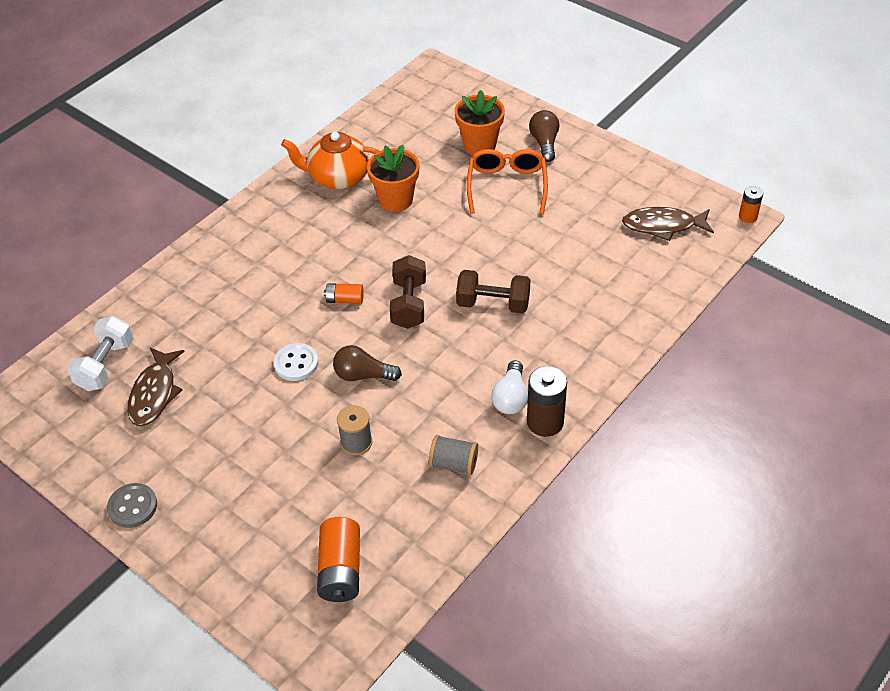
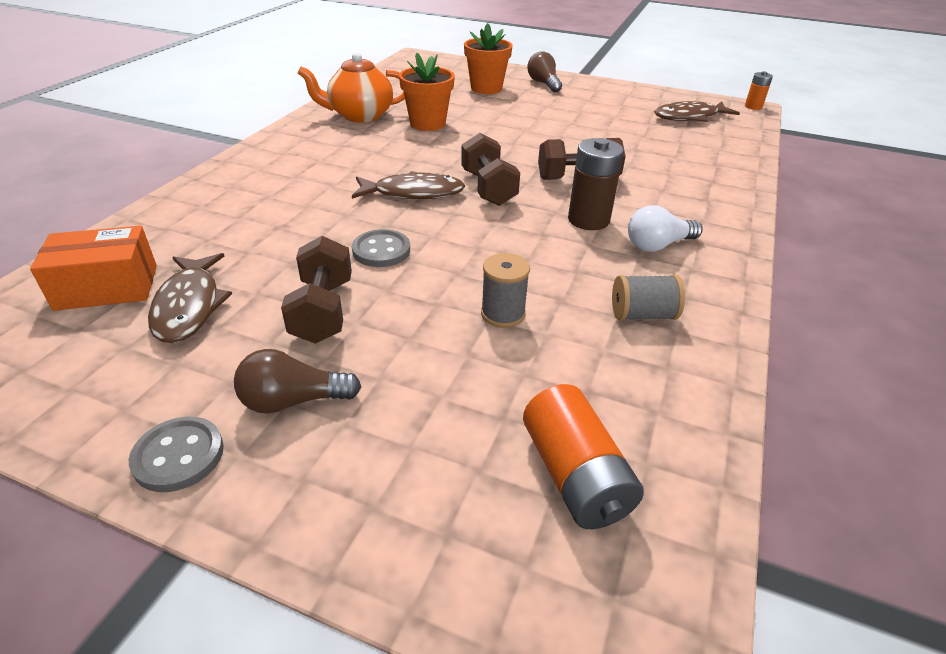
camera: 20 degrees left, 10 degrees down
(105, 365) = (107, 287): white dumbbell -> orange box
(238, 415) = (323, 311): none -> brown dumbbell
(296, 363) = (381, 250): white button -> grey button
(345, 300) = (413, 193): orange battery -> brown fish
(363, 375) = (472, 250): brown light bulb -> brown light bulb (293, 401)
(507, 186) = (530, 108): orange glasses -> none
(511, 397) = (658, 245): white light bulb -> white light bulb turned 75 degrees clockwise
(545, 422) = (714, 260): brown battery -> brown battery (588, 220)

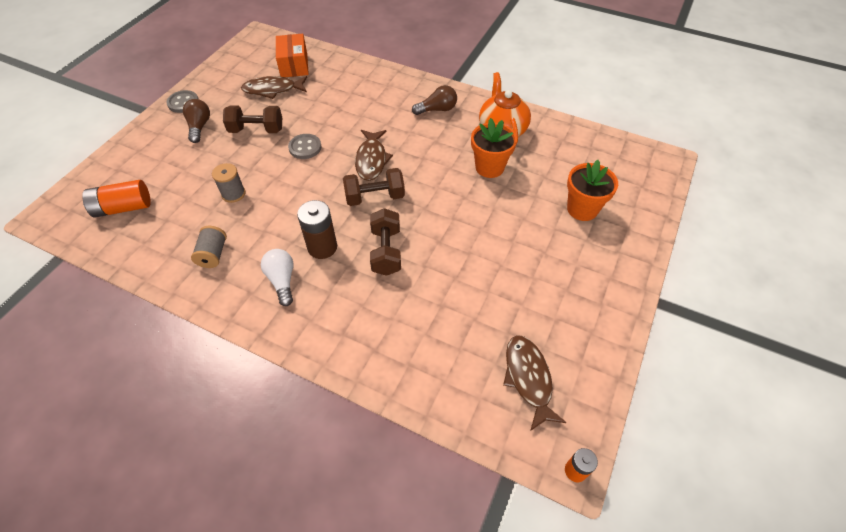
camera: 95 degrees right, 15 degrees up
(543, 84) = (608, 257): brown light bulb -> brown light bulb (437, 109)

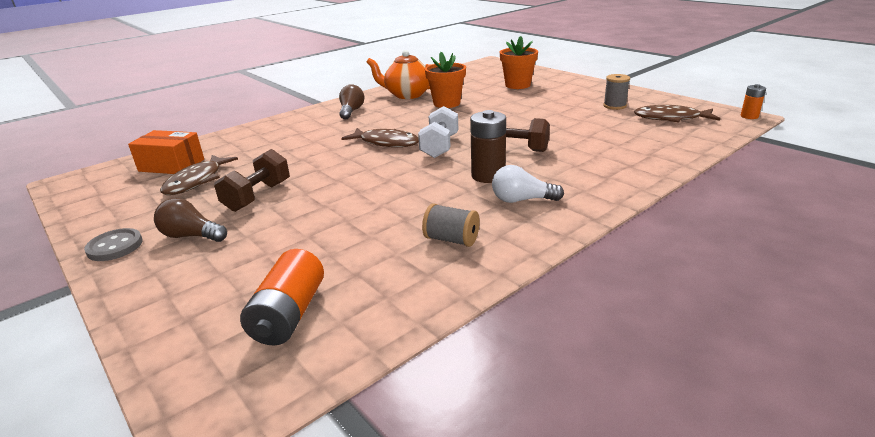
camera: 65 degrees left, 25 degrees down
(233, 194) = (357, 219): grey spool -> grey spool (614, 106)
(305, 147) = (327, 171): grey button -> none
(375, 197) = (439, 146): brown dumbbell -> white dumbbell

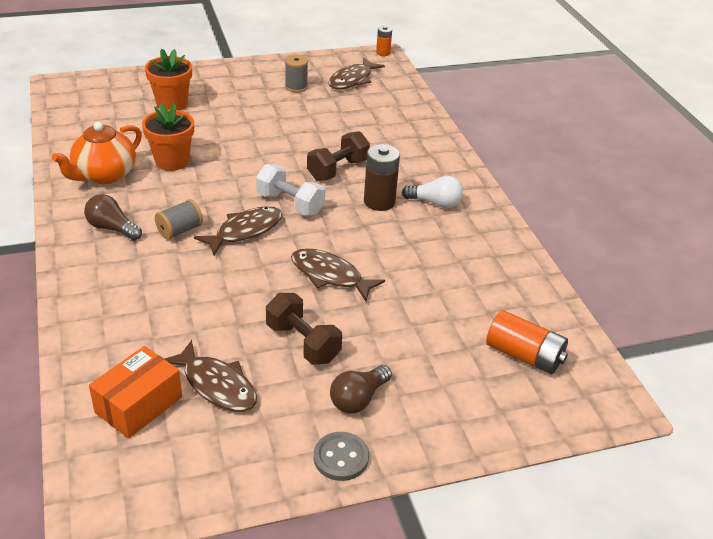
camera: 70 degrees left, 10 degrees up
(355, 184) = (330, 275): none -> brown fish
(451, 240) = (471, 254): grey spool -> grey spool (180, 230)
(522, 200) = (435, 203): white light bulb -> white light bulb turned 105 degrees counterclockwise

